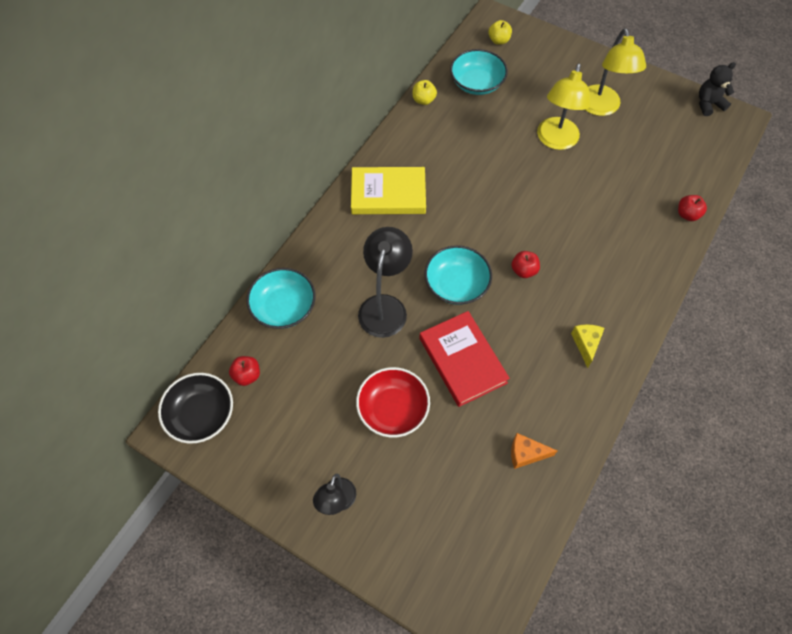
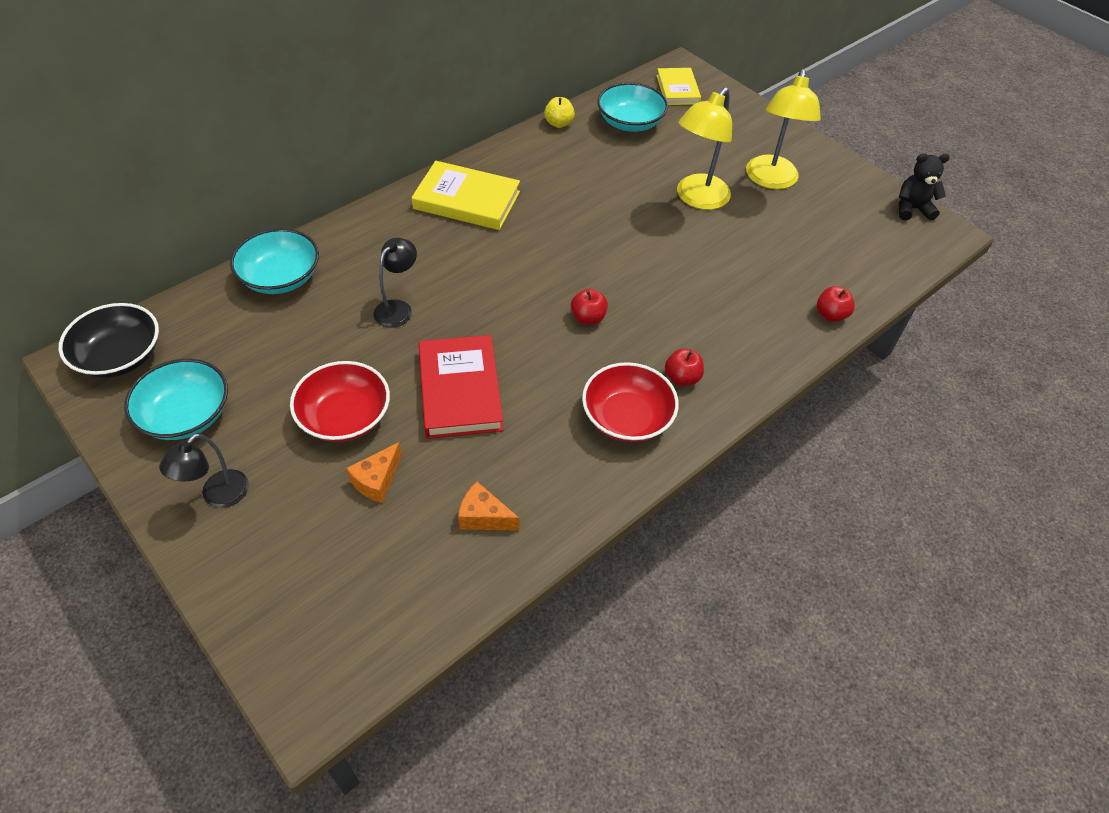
camera: 15 degrees right, 10 degrees down
(247, 375) = (196, 332): red apple -> red apple (682, 378)
(385, 306) = (398, 308): black lamp -> black lamp, size x0.61
(441, 451) = (377, 480): none -> orange cheese
(456, 284) = (497, 310): turquoise bowl -> turquoise bowl (186, 415)
(499, 40) = (677, 89): yellow apple -> yellow book
(586, 344) = (627, 418): yellow cheese -> red bowl

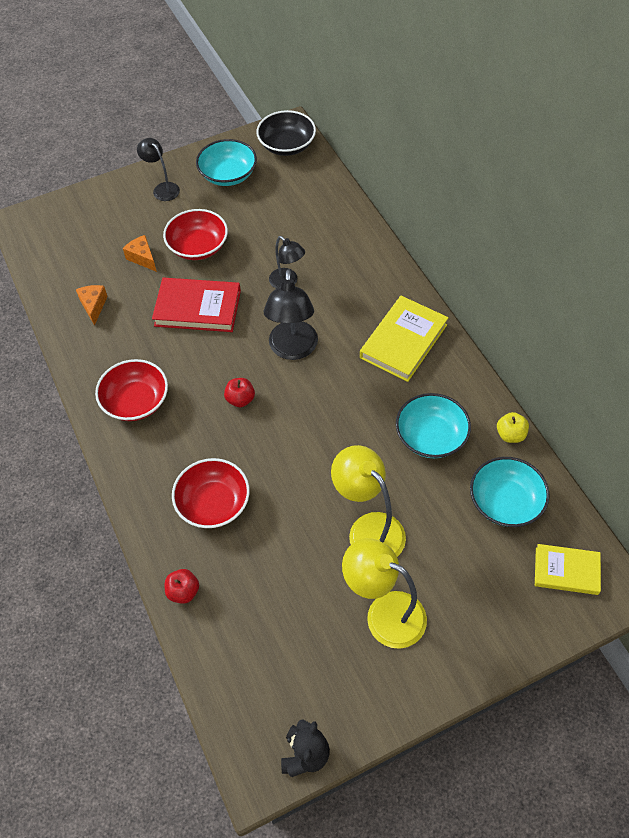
camera: 110 degrees right, 5 degrees up
(280, 277) = (338, 220): turquoise bowl -> turquoise bowl (431, 436)
(483, 517) = (93, 306): orange cheese -> orange cheese turned 45 degrees counterclockwise
(502, 285) = (293, 349): none -> black lamp
(682, 378) = (158, 448): red apple -> none
(726, 313) = (213, 503): none -> red bowl

